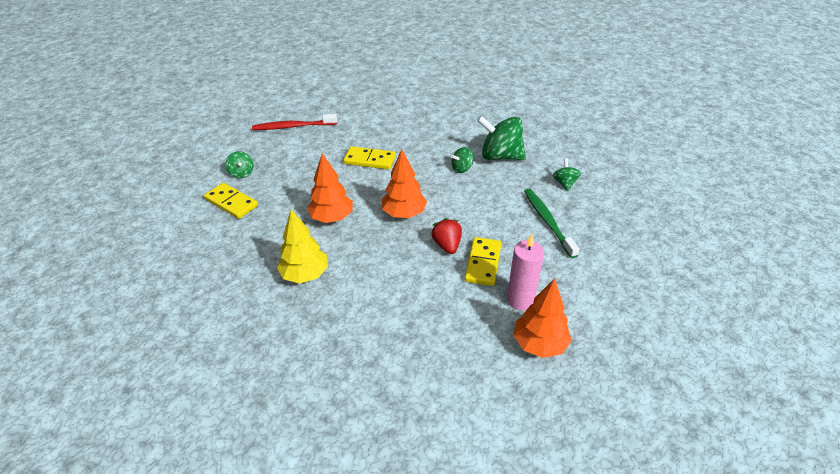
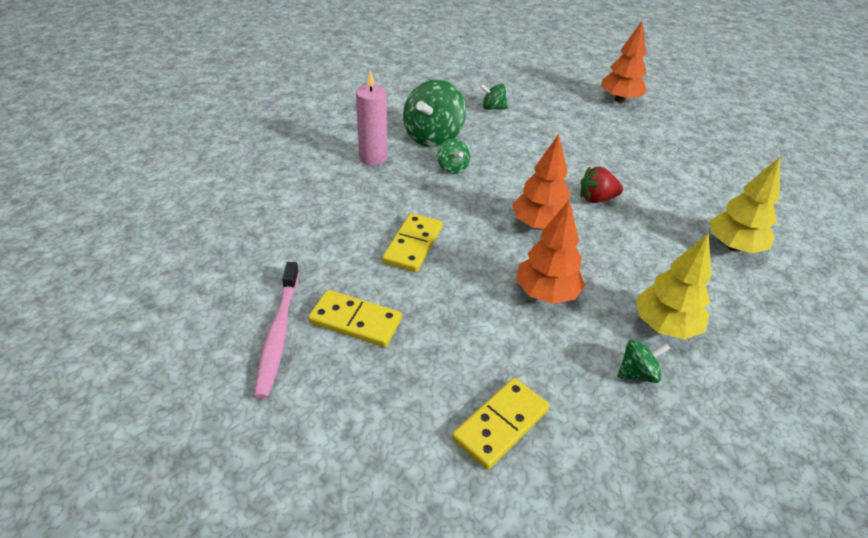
camera: 85 degrees left, 0 degrees up
(241, 173) = (412, 413): green spinning top -> green spinning top (637, 373)
(293, 126) = (278, 334): red toothbrush -> pink toothbrush
(403, 330) = (733, 246): none -> yellow tree
(483, 263) = (622, 179): yellow domino -> yellow domino (355, 321)
(520, 300) = (671, 165): pink candle -> pink candle (373, 158)
(539, 344) = (724, 165): orange tree -> orange tree (620, 100)
(547, 221) = (555, 129): green toothbrush -> none

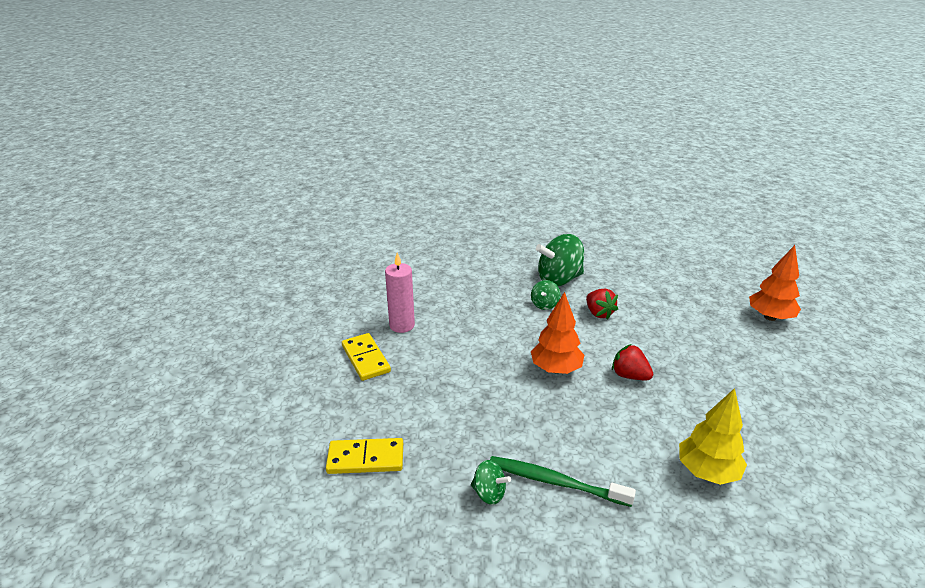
camera: 45 degrees right, 10 degrees down
(278, 334) = (321, 343): pink toothbrush -> none
(373, 158) = (499, 276): pink candle -> pink candle (402, 325)
(413, 245) = (453, 337): yellow domino -> none
(493, 108) = (635, 278): green spinning top -> none
(505, 154) = (599, 313): none -> red strawberry
(546, 293) = (498, 411): orange tree -> none
(665, 326) = (554, 482): yellow tree -> green toothbrush

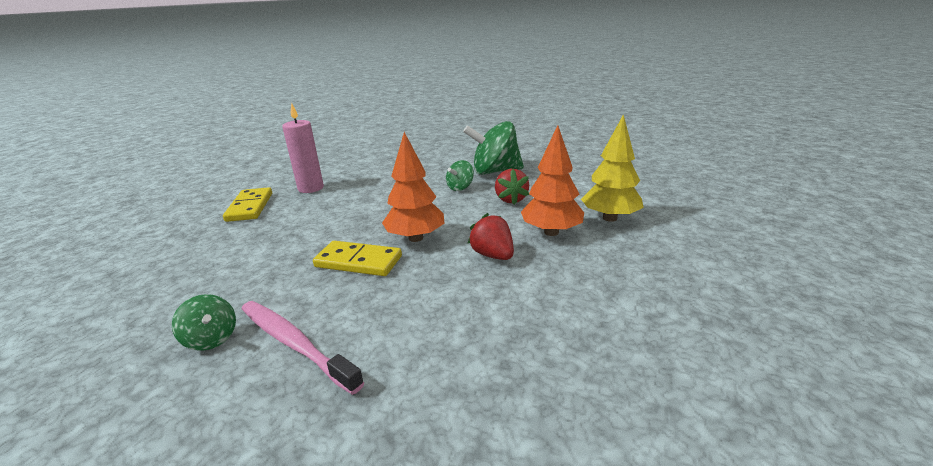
camera: 20 degrees right, 5 degrees down
(365, 458) = (144, 281): yellow domino -> yellow domino (358, 261)
(554, 482) = (294, 343): green toothbrush -> pink toothbrush
(707, 471) = (500, 376): yellow tree -> yellow tree (609, 218)
(770, 317) = (725, 225): orange tree -> orange tree (551, 232)

